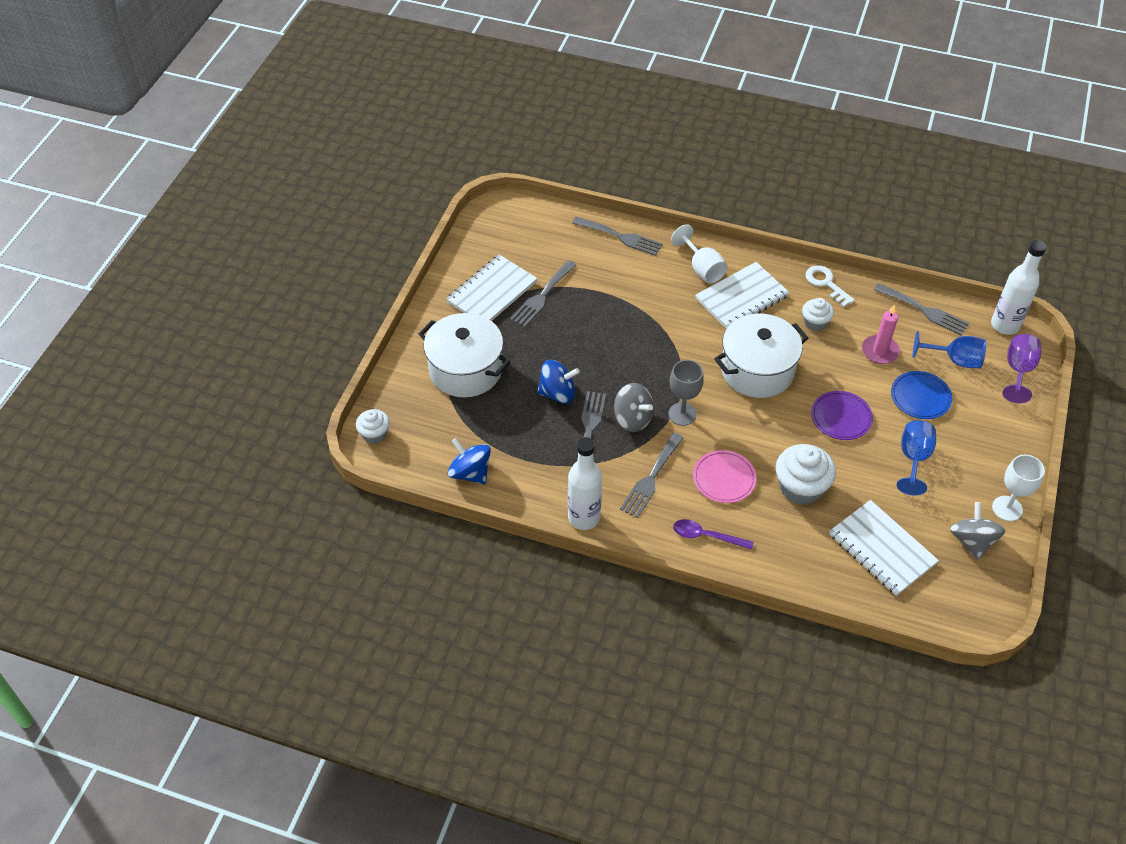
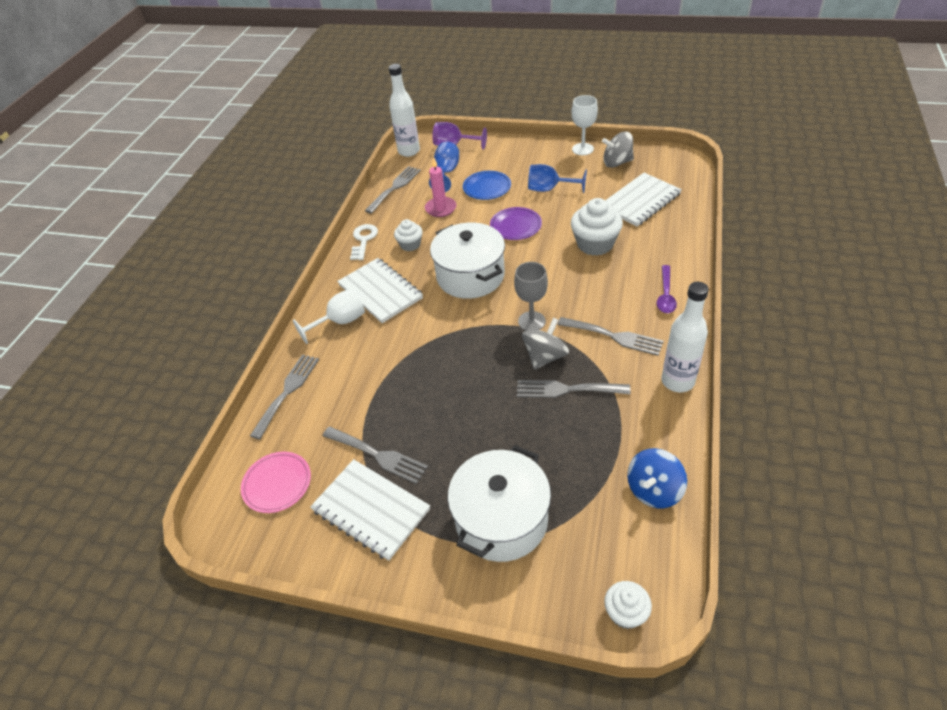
camera: 90 degrees left, 5 degrees down
(558, 393) = (523, 422): blue spinning top -> none
(724, 478) = (599, 288): pink plate -> pink plate (277, 484)
(826, 284) = (363, 240): white key -> white key turned 135 degrees clockwise

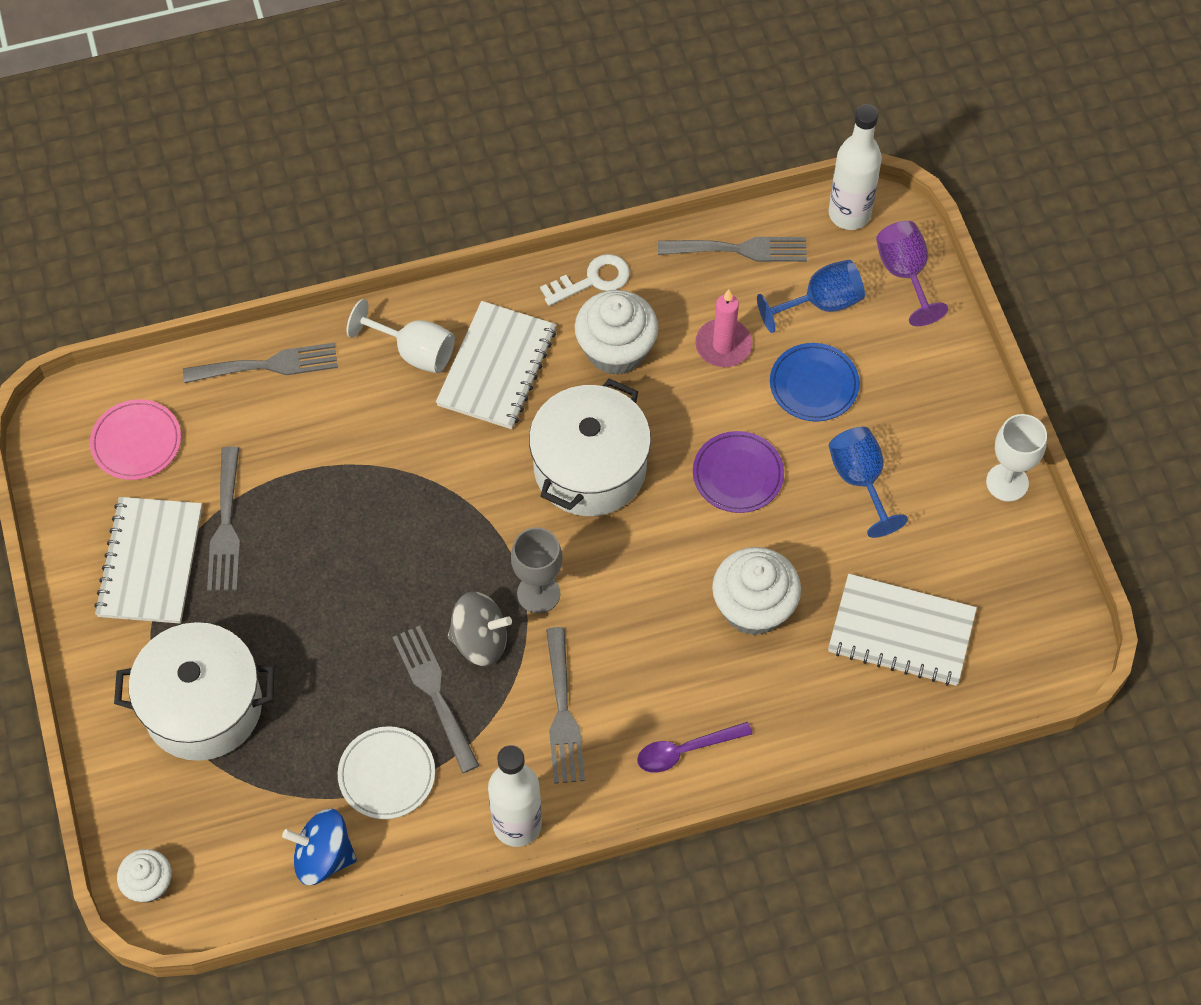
camera: 55 degrees right, 15 degrees up
(410, 244) = (616, 349): white cupcake -> white cupcake, size x1.71
(610, 433) = (387, 774): none -> white plate
(617, 163) = (995, 554): grey spinning top -> none

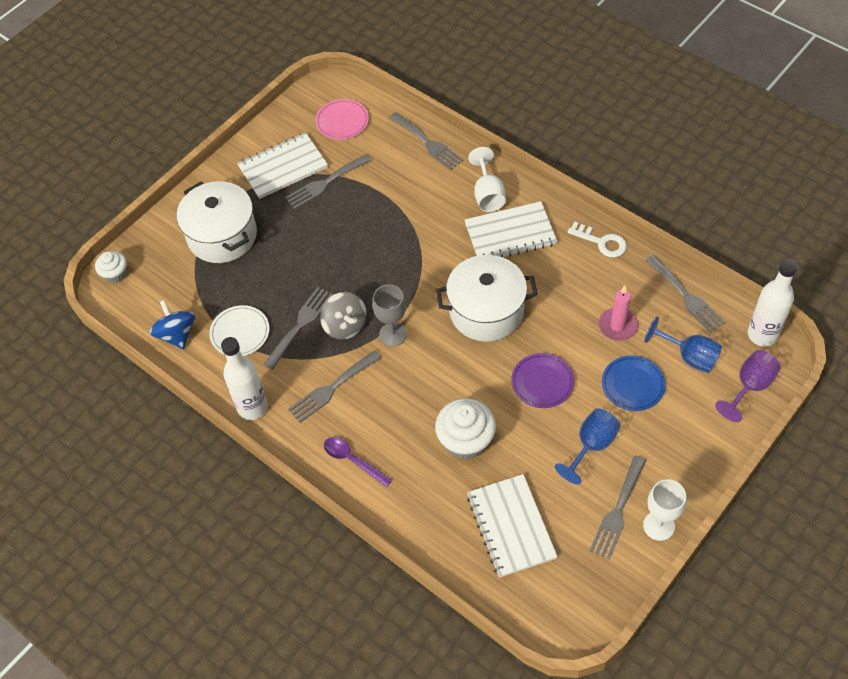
camera: 60 degrees right, 5 degrees down
(616, 349) = (569, 278): white cupcake -> none
(960, 510) = (618, 511): none -> grey fork

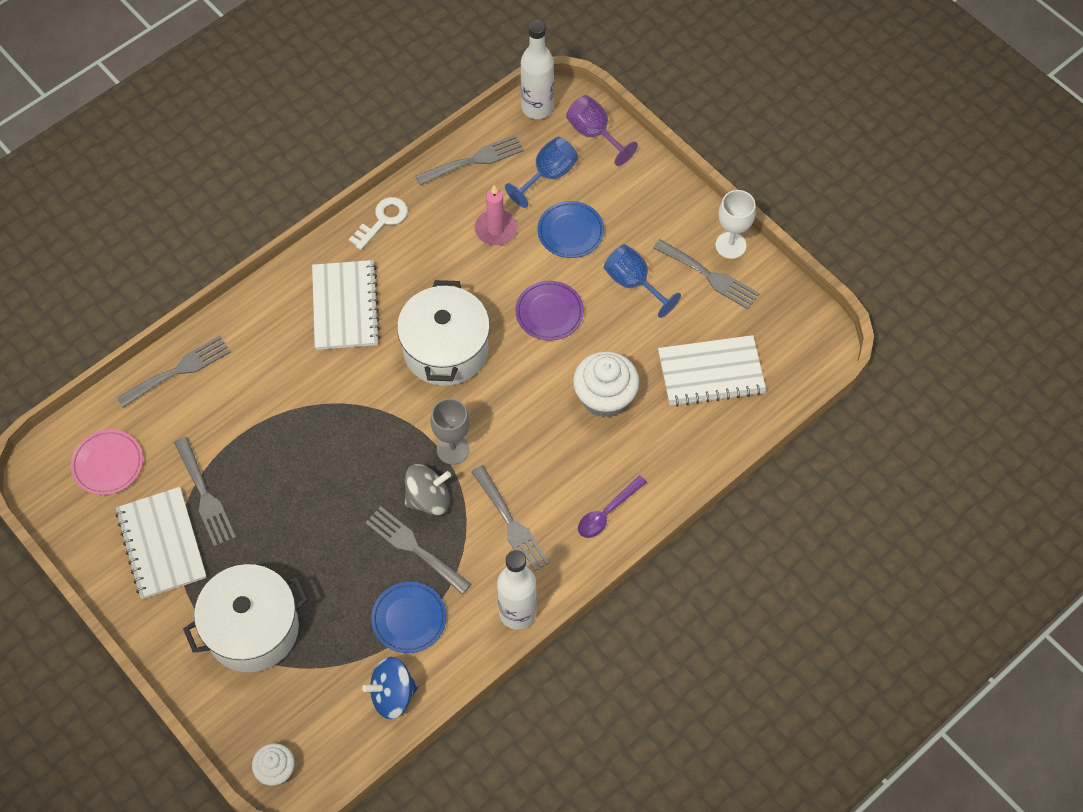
camera: 85 degrees left, 5 degrees up
(240, 333) = (409, 619): white plate -> blue plate
(488, 194) = (280, 319): white goblet -> none

